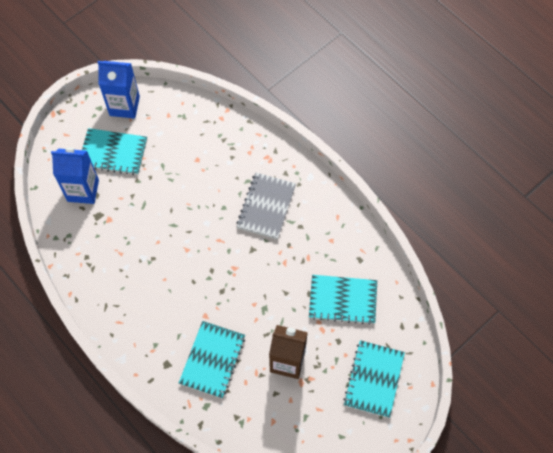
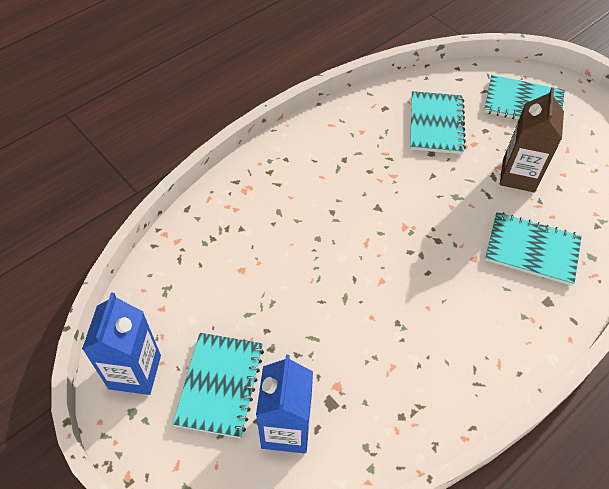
camera: 90 degrees left, 10 degrees down
(266, 206) = (317, 192): grey notebook -> none

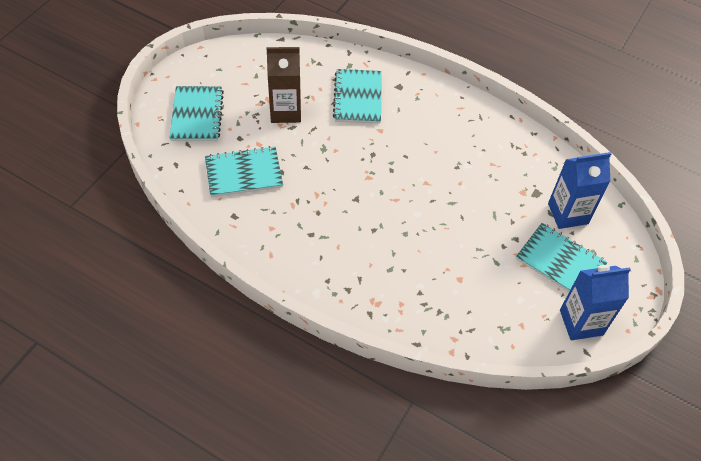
camera: 110 degrees left, 0 degrees up
(220, 385) = (560, 262): turquoise notebook -> turquoise notebook turned 45 degrees clockwise

